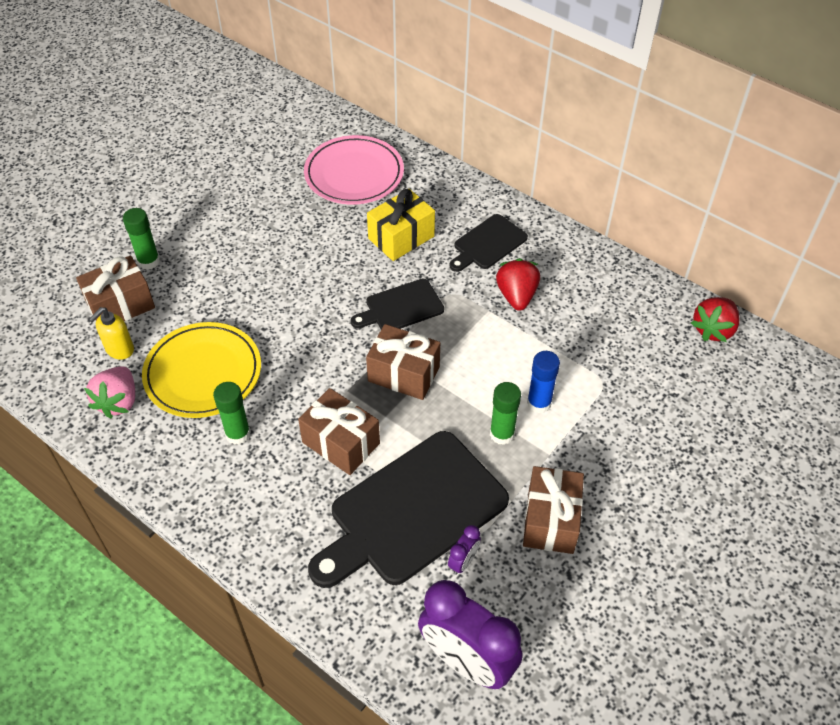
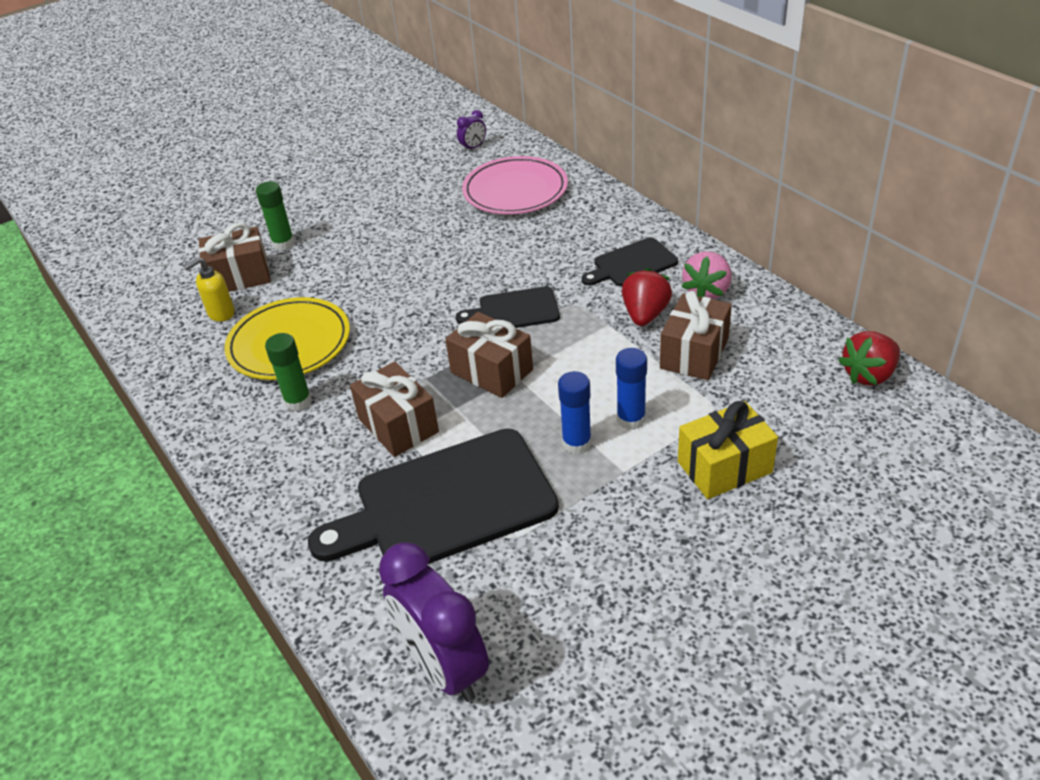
camera: 20 degrees right, 10 degrees down
(118, 402) = (198, 357): pink strawberry -> pink strawberry (707, 291)
(401, 237) = (540, 249): yellow gift -> yellow gift (724, 467)
(463, 562) = (482, 563): purple clock -> purple clock (473, 147)
(502, 434) = (576, 443): green glue stick -> blue glue stick
(550, 520) = (599, 539): brown gift -> brown gift (694, 353)

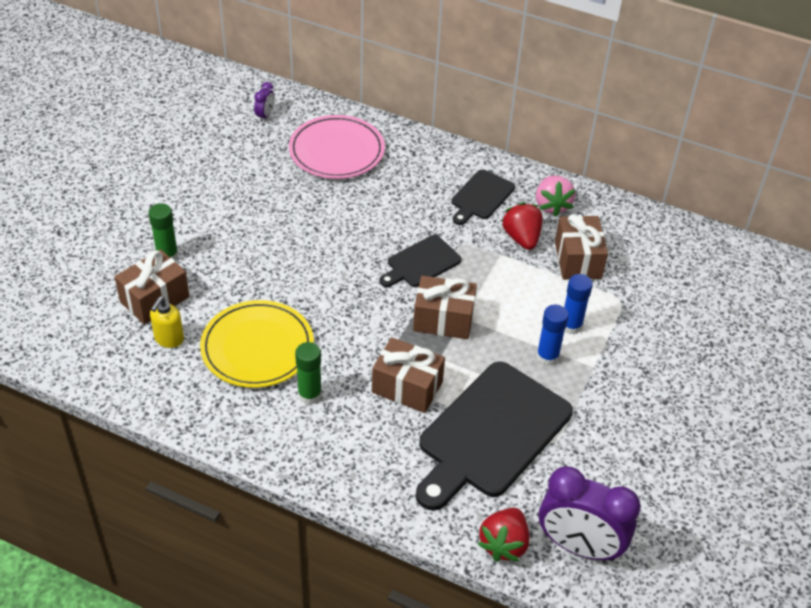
camera: 35 degrees left, 5 degrees up
(724, 467) = (655, 341): yellow gift -> none
(869, 375) = (699, 242): red strawberry -> red strawberry (504, 544)

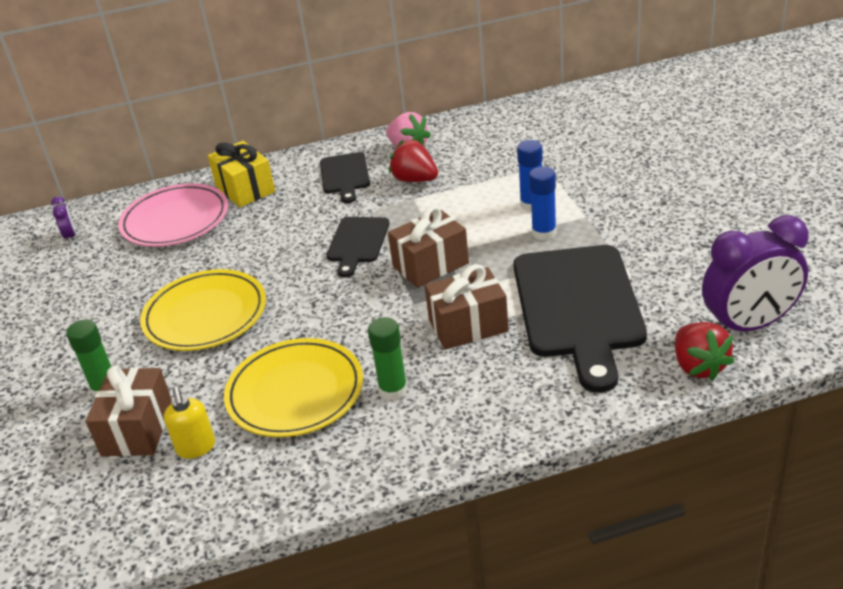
camera: 35 degrees left, 10 degrees down
(272, 246) = (205, 315): none -> yellow plate
(406, 157) = (245, 189): none -> yellow gift
(578, 260) = (476, 166): brown gift -> none

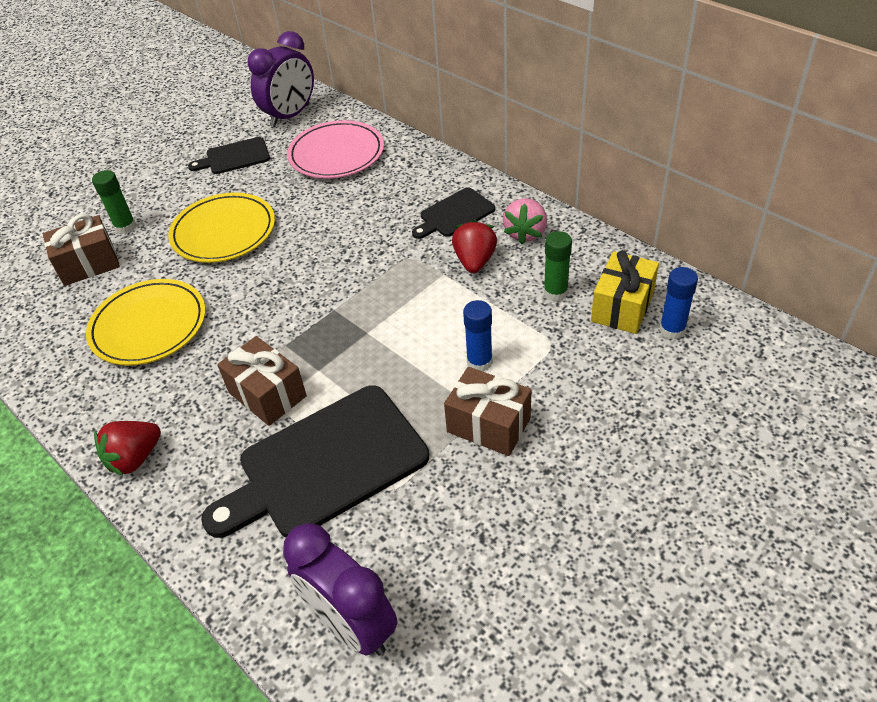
camera: 60 degrees right, 10 degrees up
(70, 236) = (290, 116): purple clock -> purple clock, size x2.32
(196, 448) = (76, 303): yellow soap dispenser -> none
(245, 189) = (400, 167): yellow gift -> yellow gift (622, 307)
(357, 243) = (356, 270): black cutting board -> black cutting board (234, 157)
(393, 390) = (167, 382): green glue stick -> green glue stick (555, 293)
(430, 265) = (345, 331): brown gift -> brown gift (488, 425)
(544, 233) = (435, 391): blue glue stick -> blue glue stick (672, 330)
(698, 366) = (267, 598): red strawberry -> red strawberry (135, 458)

